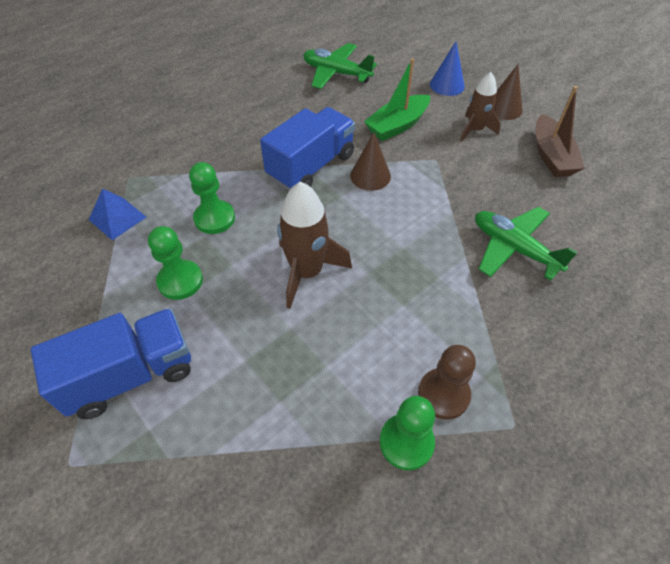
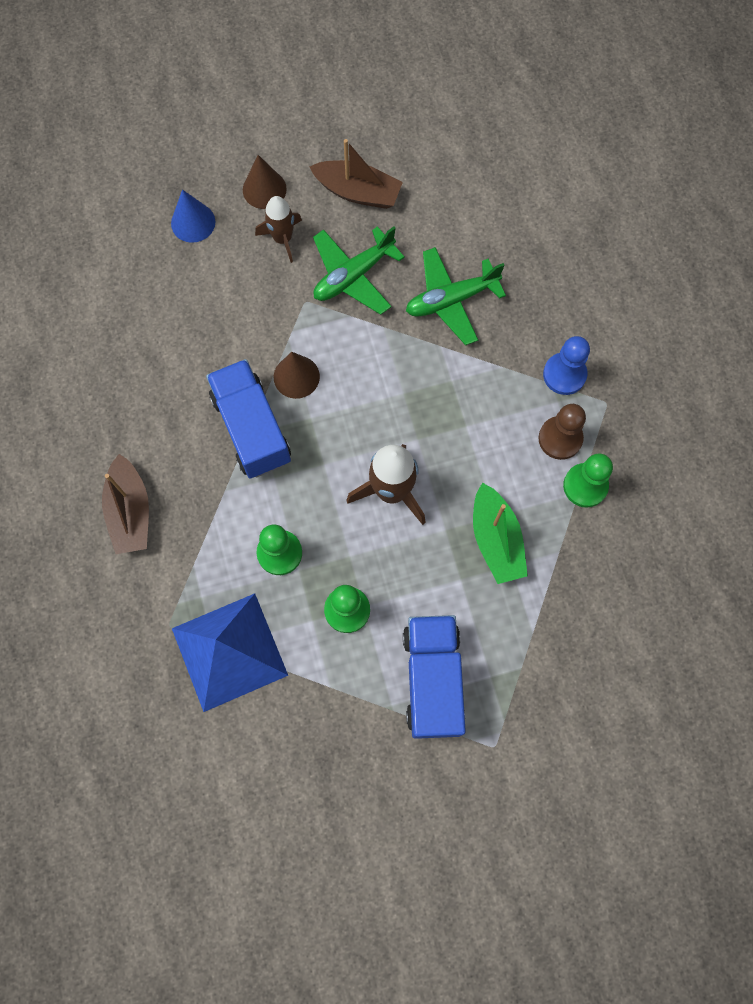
camera: 65 degrees left, 20 degrees up
(117, 218) = (229, 651): blue pyramid -> blue pyramid, size x1.93
(211, 128) = (130, 512): none -> brown boat
(336, 73) = (101, 330): green plane -> green plane (353, 276)
(397, 125) = (233, 311): green boat -> green boat (496, 540)
(514, 371) = (564, 374): none -> blue pawn

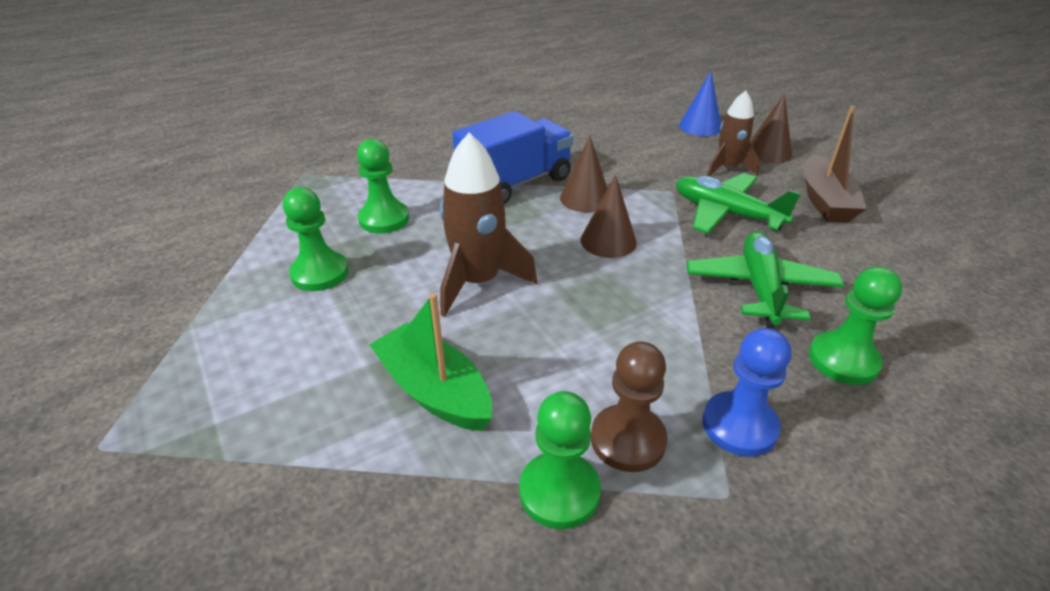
camera: 75 degrees right, 35 degrees down
(130, 512) = (410, 141): brown boat -> none
(229, 651) = (273, 208): blue pyramid -> none
(365, 380) = (608, 241): none -> brown cone
(432, 679) = (220, 360): blue truck -> none
(451, 300) = (759, 288): green plane -> green plane turned 45 degrees clockwise
(496, 540) = (434, 391): green boat -> green boat turned 75 degrees clockwise
(530, 289) = (843, 360): none -> green pawn

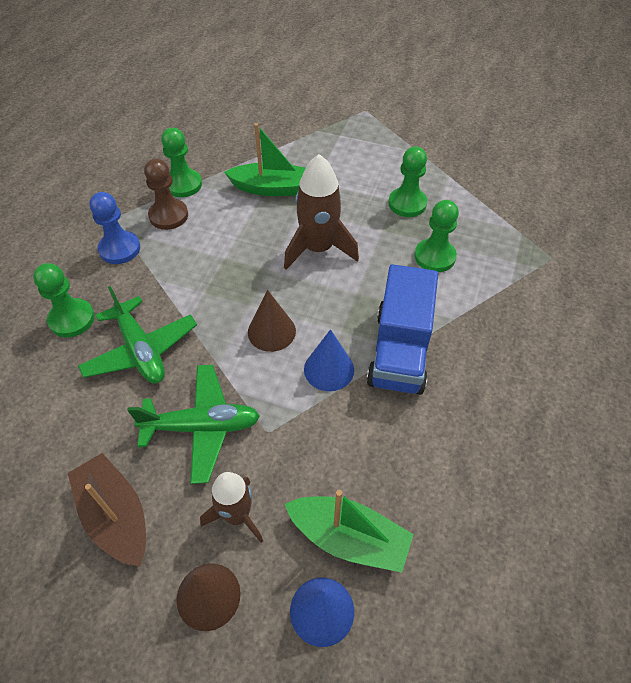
camera: 140 degrees right, 15 degrees up
(585, 198) = (329, 369): brown cone -> blue cone
(659, 137) = (349, 538): none -> green boat

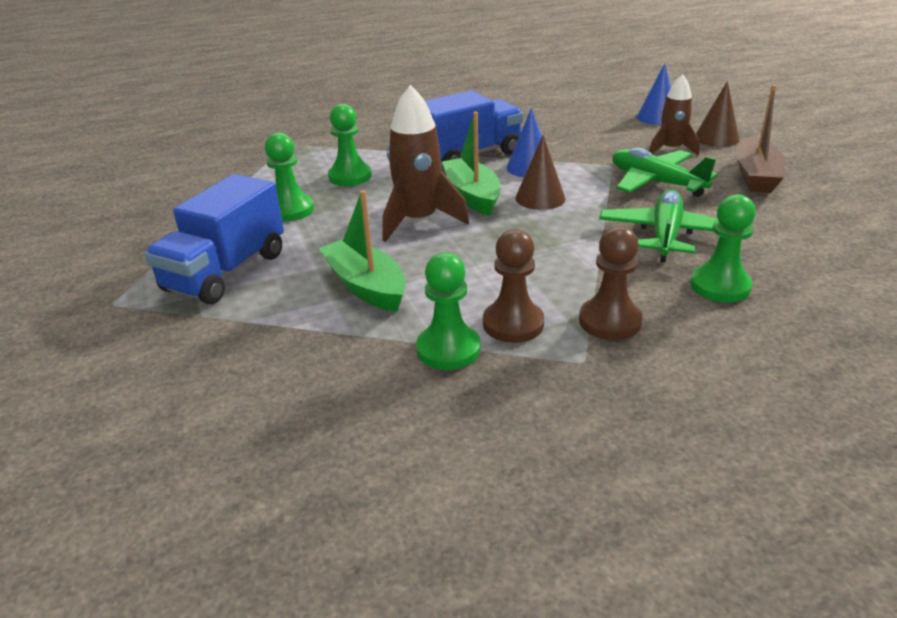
camera: 130 degrees left, 20 degrees down
(119, 249) = (609, 321): blue pawn -> brown pawn
(349, 538) = (614, 124): green boat -> green boat (472, 196)
(353, 151) = (226, 272): none -> blue truck

